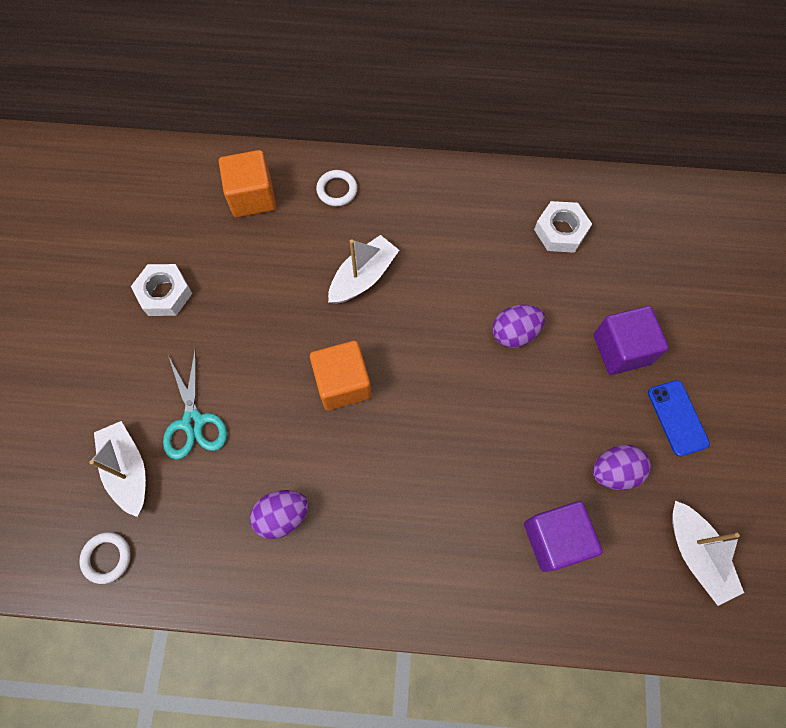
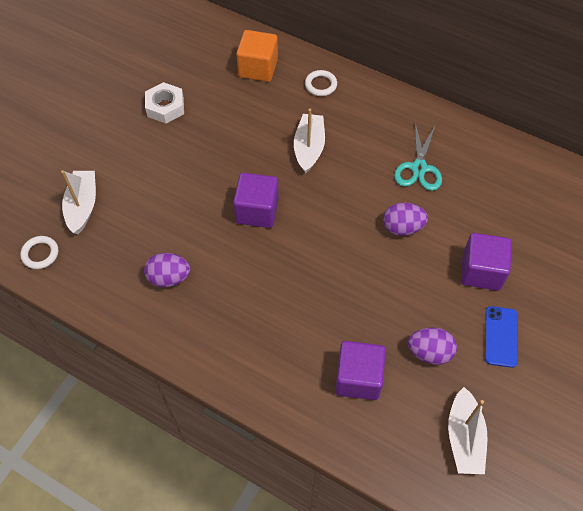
camera: 25 degrees right, 10 degrees down
(193, 422) = (141, 194): turquoise scissors -> turquoise scissors (419, 168)
(342, 383) = (257, 211): orange cube -> purple cube
(363, 277) = (309, 148): white boat -> white boat turned 60 degrees counterclockwise
(560, 231) = (476, 172): white nut -> none

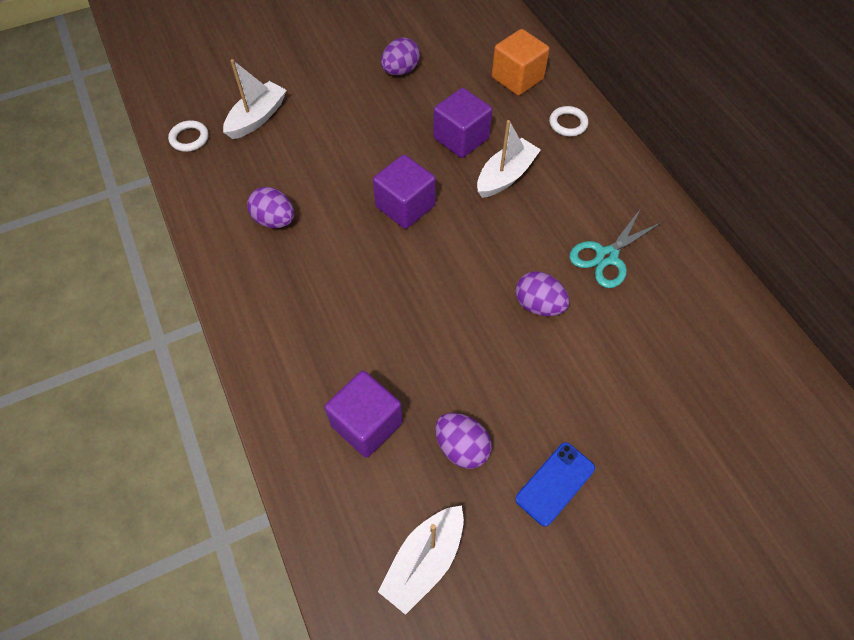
camera: 35 degrees right, 0 degrees up
(165, 107) = (400, 71): white nut -> purple egg
(481, 271) = (589, 401): purple cube -> purple cube (461, 138)

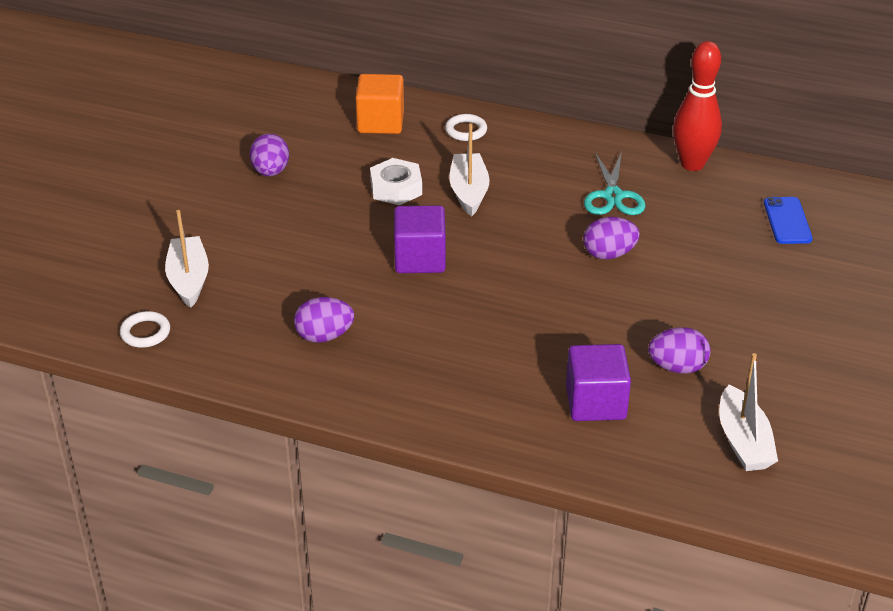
camera: 45 degrees left, 20 degrees down
(461, 138) = (396, 188): purple cube -> white nut
(555, 483) = (760, 342): blue phone -> blue phone (787, 221)
(710, 274) = (692, 164): none -> red bowling pin

